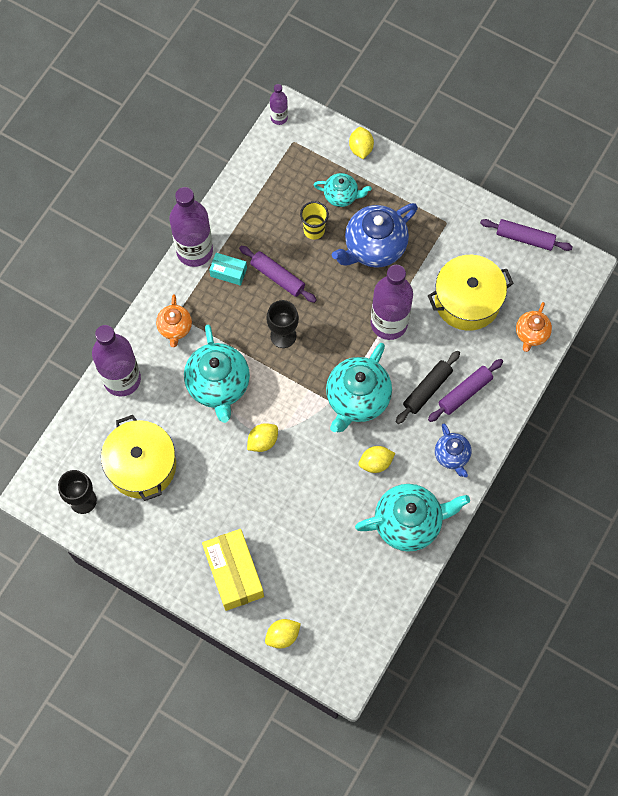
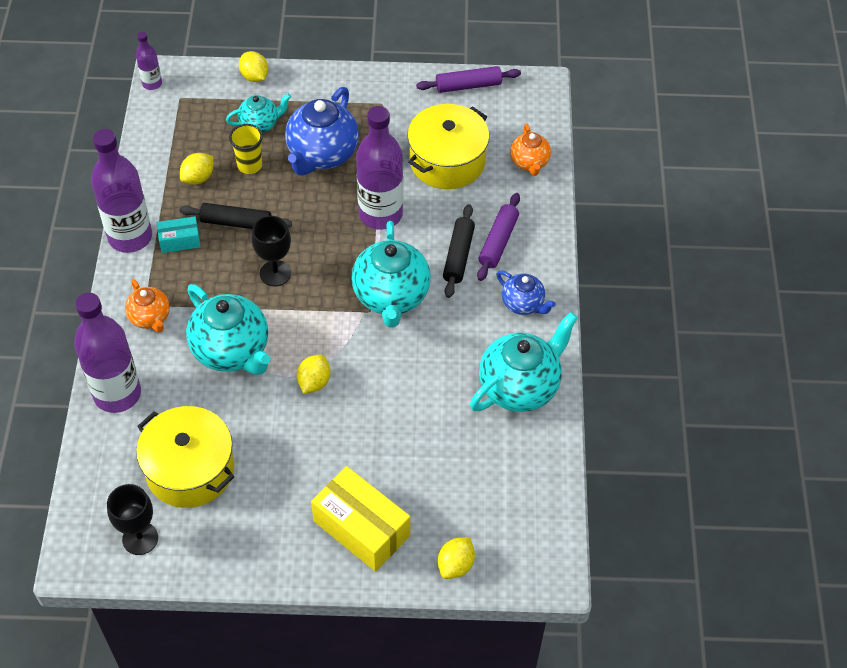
camera: 30 degrees left, 15 degrees down
(277, 277) = (236, 222): purple rolling pin -> black rolling pin
(375, 463) = (448, 347): yellow lemon -> yellow lemon (198, 178)

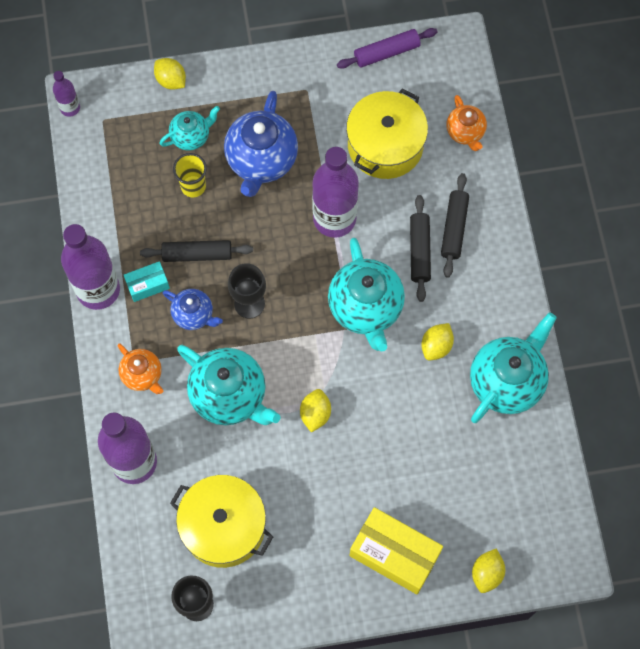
camera: 10 degrees left, 15 degrees up
(198, 178) = (146, 210): yellow lemon -> yellow lemon (436, 346)
(498, 242) = (454, 228): purple rolling pin -> black rolling pin
(523, 304) = (492, 292): blue teapot -> blue teapot (194, 315)

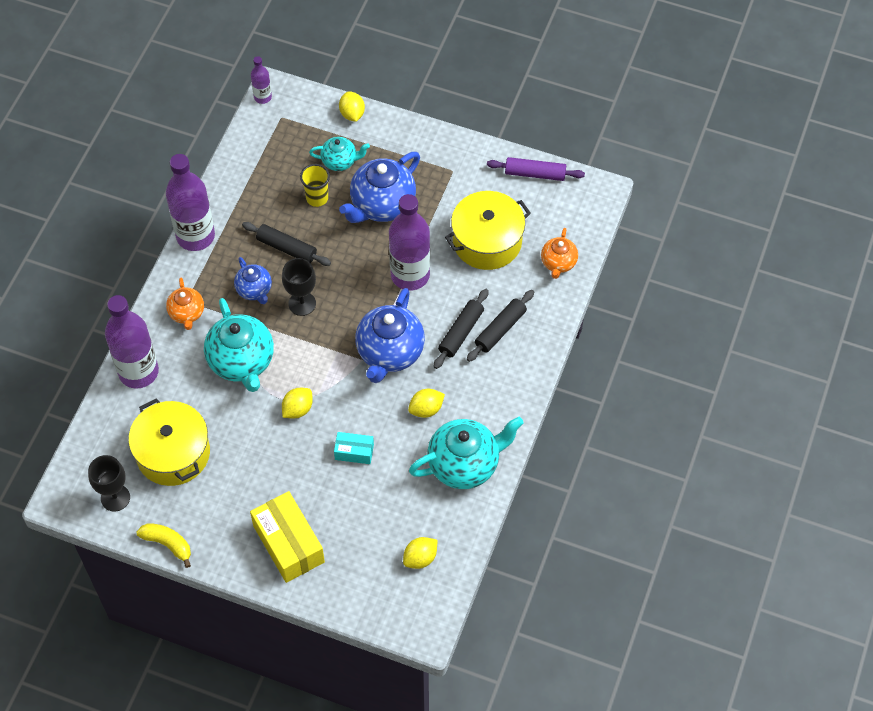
camera: 30 degrees right, 10 degrees down
(147, 285) = (234, 251): turquoise box -> turquoise box (354, 452)
(279, 621) = (168, 544): none -> yellow banana
(366, 308) = (390, 353): turquoise teapot -> blue teapot
(487, 573) = (351, 597): yellow lemon -> yellow lemon (420, 558)

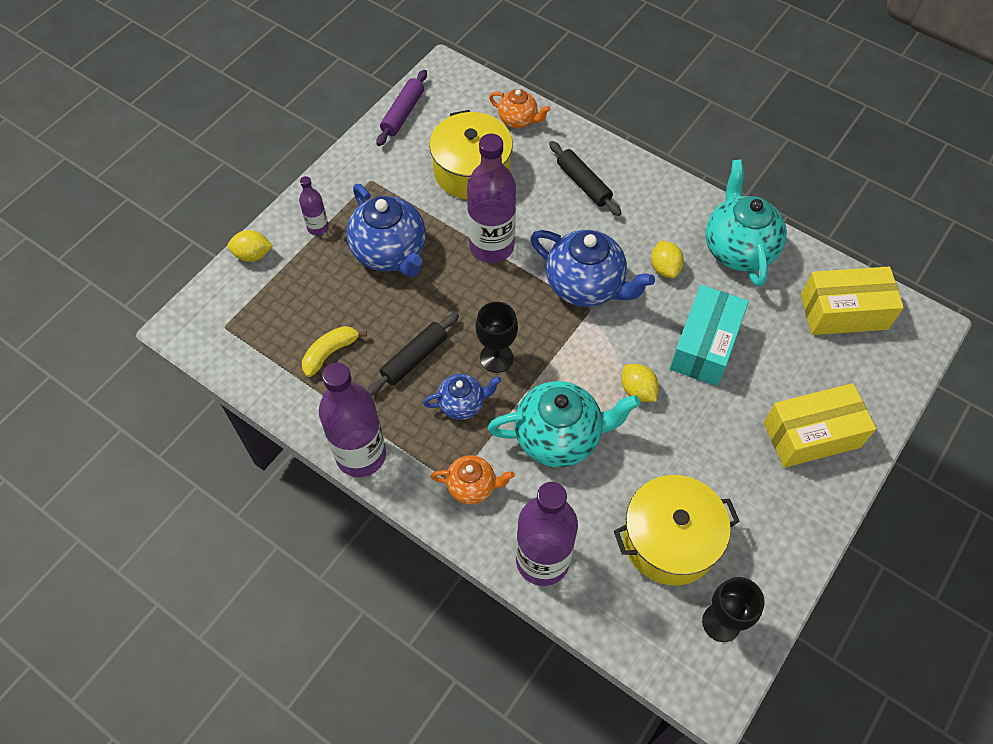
camera: 75 degrees left, 0 degrees up
(168, 544) = (795, 569): yellow banana -> yellow banana (330, 353)
(262, 97) = (184, 340): purple bottle -> purple bottle (318, 227)
(317, 198) = (356, 313): yellow cup -> none
(340, 161) = (314, 280): turquoise teapot -> none
(354, 452) = (704, 346): turquoise box -> turquoise box, size x1.91
(420, 558) = (843, 312): yellow lemon -> yellow box
(461, 332) = (578, 217): black rolling pin -> none

